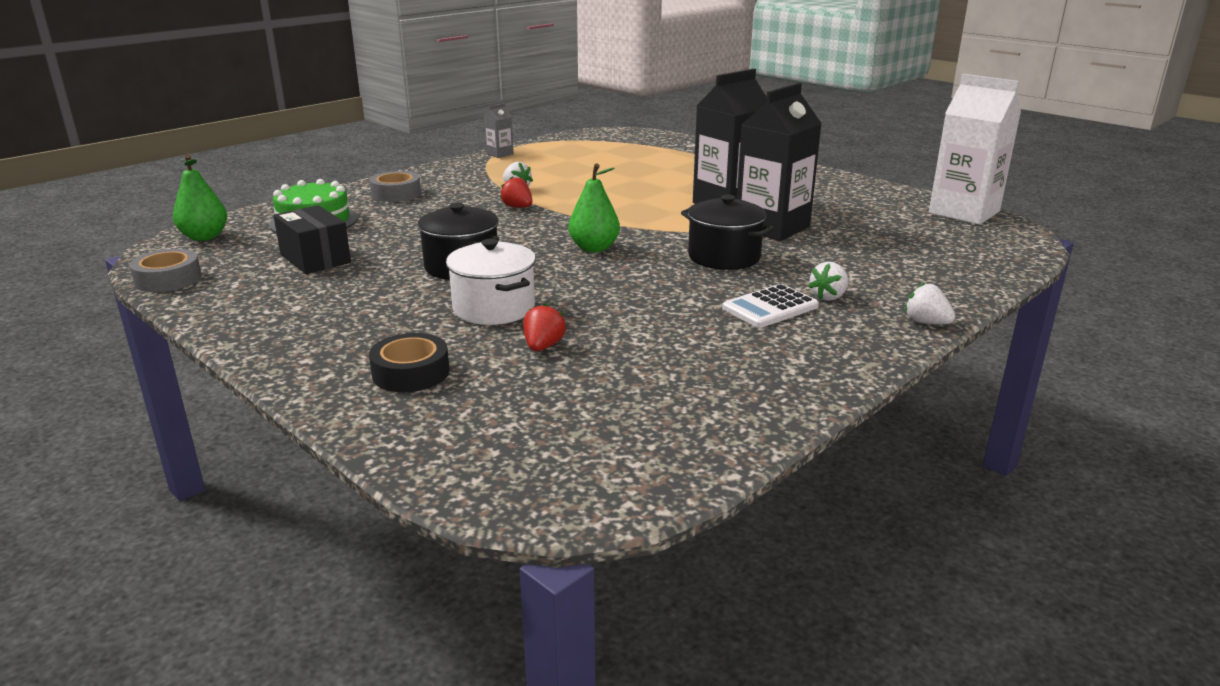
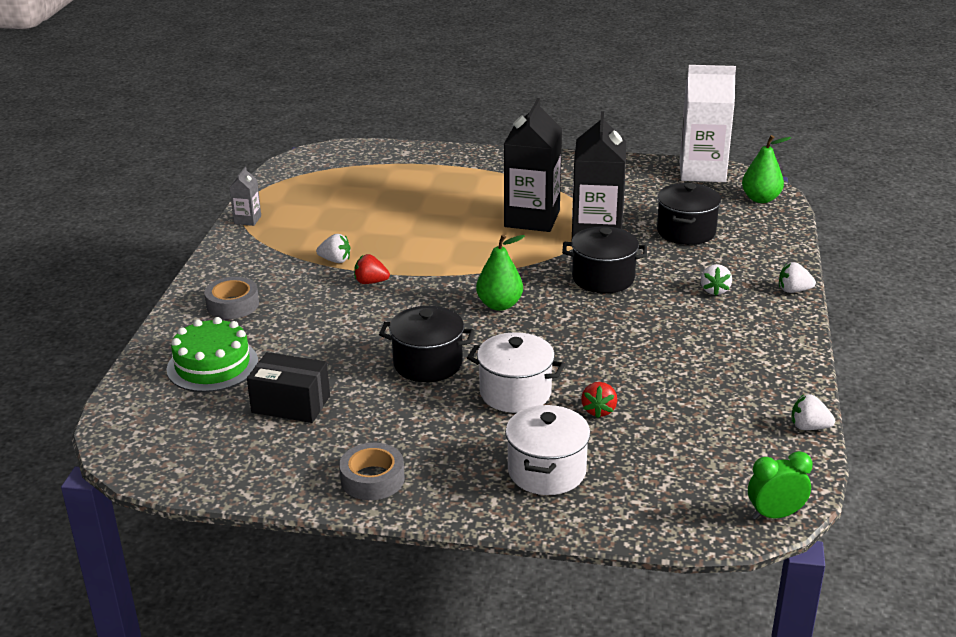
camera: 35 degrees left, 5 degrees up
(168, 279) = (198, 479): grey tape -> grey tape (372, 479)
(204, 237) = (139, 423): green pear -> green pear (760, 199)
(411, 373) = (546, 471): black tape -> white pot
(543, 346) = (598, 410): red strawberry -> red strawberry turned 150 degrees counterclockwise
(563, 507) = (775, 515): none -> green clock
(746, 443) = (809, 427): none -> white strawberry
(770, 307) = (692, 315): white calculator -> none
(871, 248) = (686, 232): none -> black pot

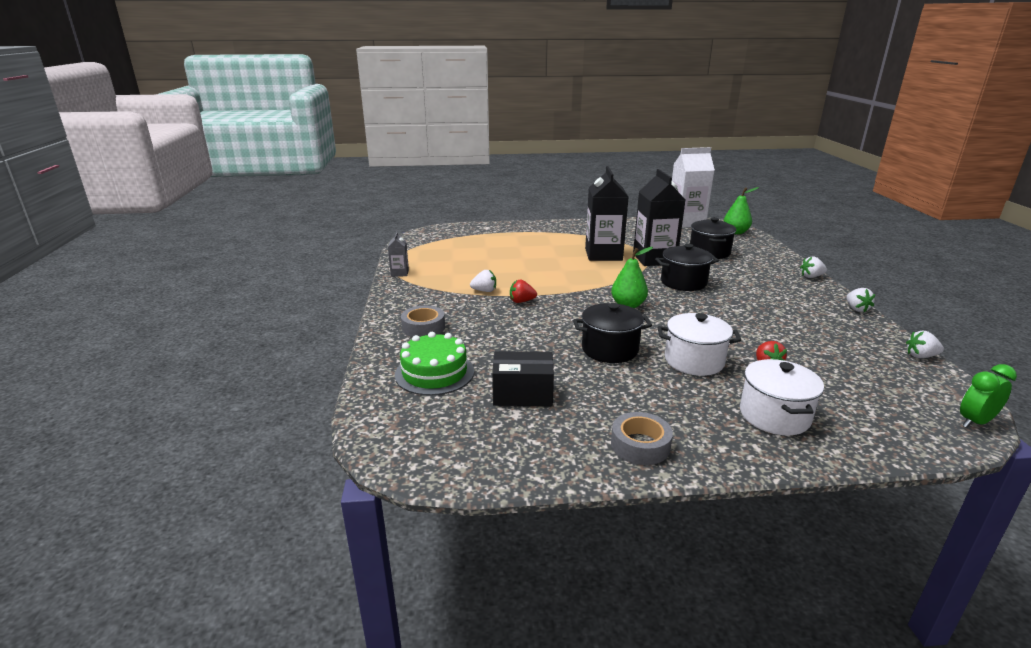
camera: 15 degrees left, 5 degrees down
(714, 290) = (762, 281): white strawberry -> white strawberry (856, 309)

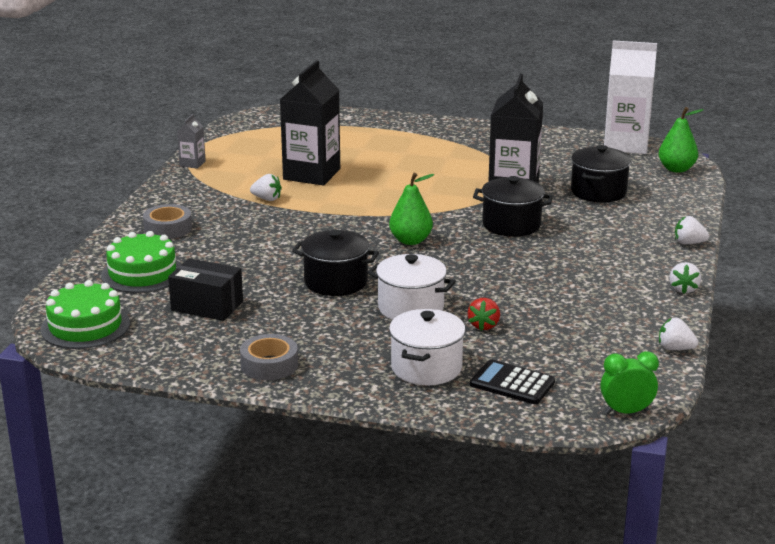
camera: 20 degrees right, 0 degrees up
(422, 442) = (85, 326): none -> green cake
(521, 301) = (296, 217): red strawberry -> none
(603, 254) = (455, 175): black carton -> black carton (311, 174)
(858, 415) = (512, 383): none -> black calculator

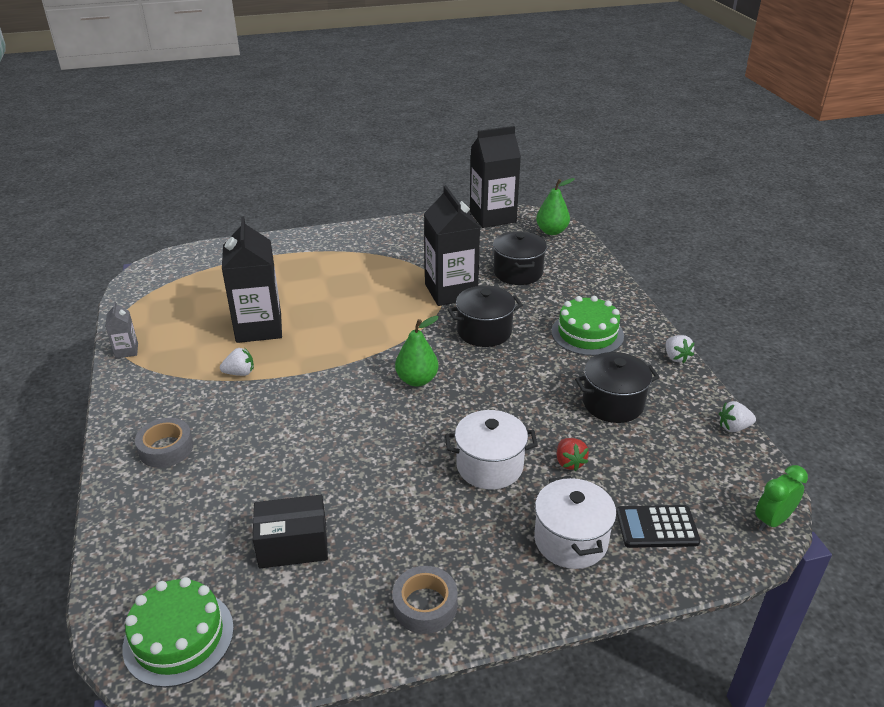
camera: 30 degrees left, 10 degrees up
(142, 273) = (185, 525): green cake -> green cake (587, 334)
(336, 282) = (394, 459): black pot -> black pot (613, 403)
(626, 145) = (492, 217): white carton -> black carton
(689, 243) = (632, 306): white strawberry -> none

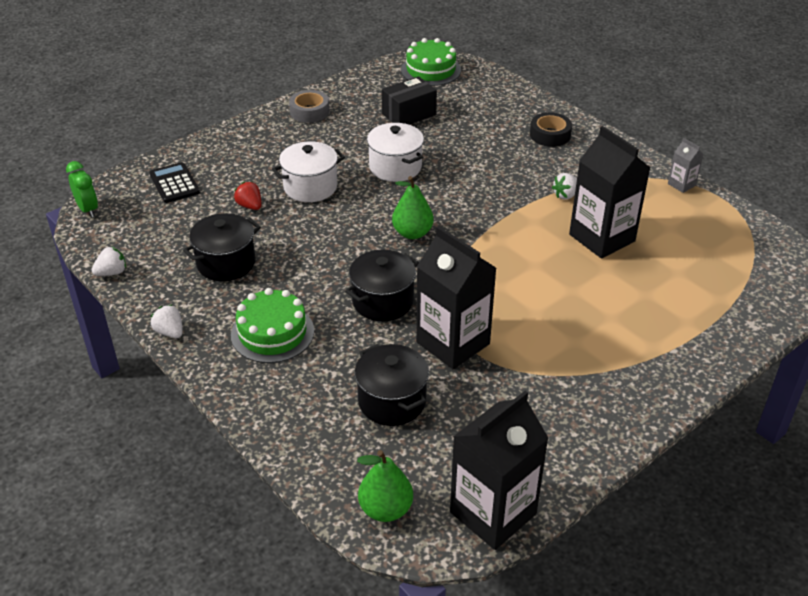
camera: 155 degrees right, 5 degrees up
(166, 448) = (550, 135): grey tape -> black tape
(570, 540) = (233, 161): white pot -> white pot (395, 167)
(657, 527) = (174, 183): black calculator -> black calculator turned 90 degrees counterclockwise
(772, 520) = (88, 209): green clock -> green clock turned 60 degrees counterclockwise

